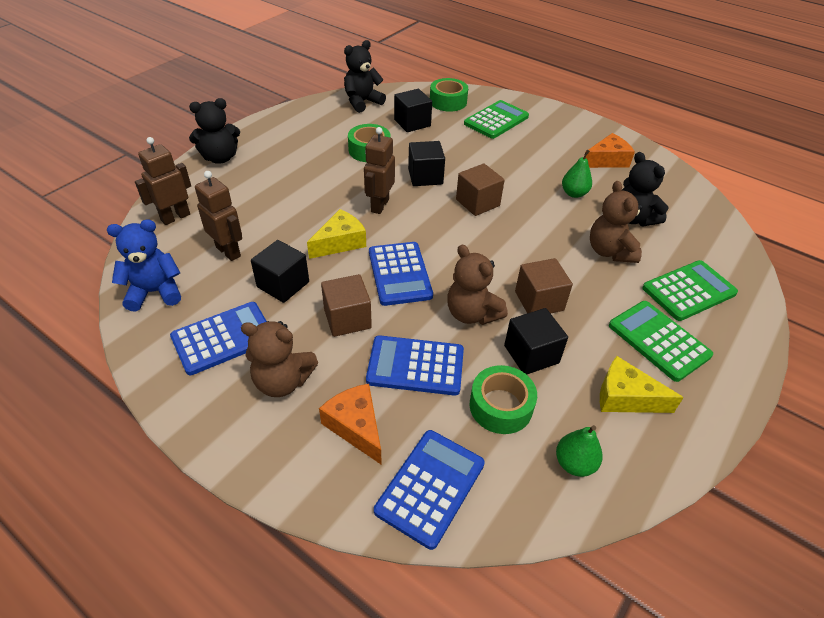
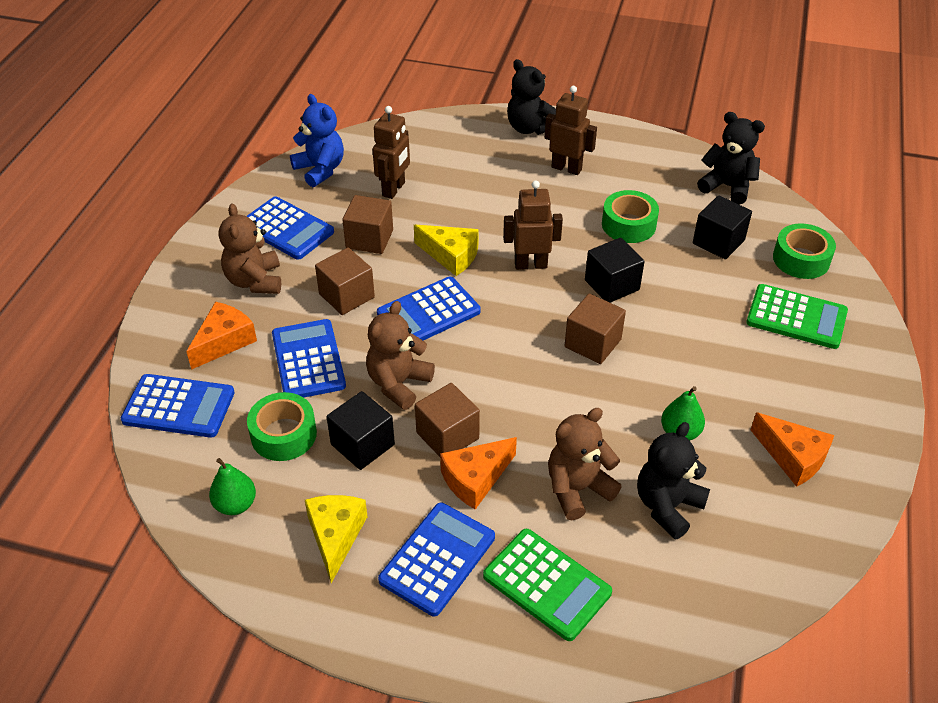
camera: 70 degrees right, 0 degrees up
(175, 217) = (421, 139): brown robot -> brown robot (566, 168)
(283, 284) = (369, 239): black cube -> brown cube
(587, 298) = (475, 479): none -> orange cheese
(658, 340) = (437, 559): green calculator -> blue calculator

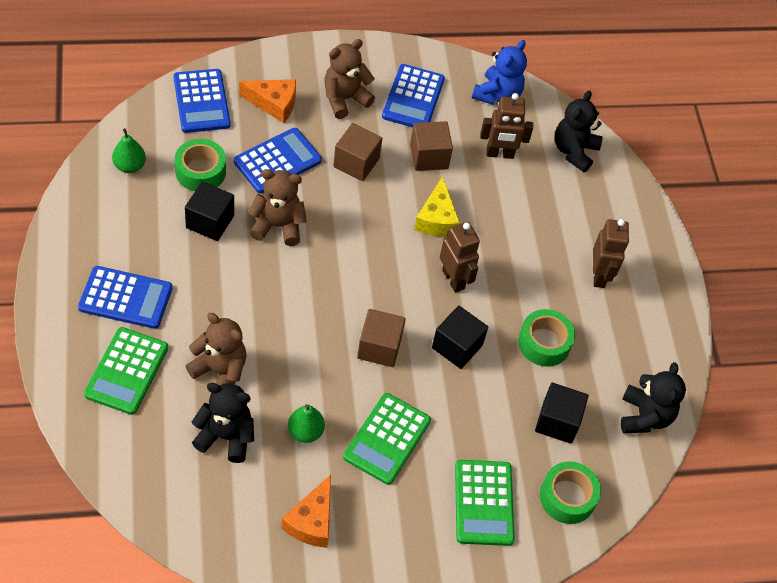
camera: 60 degrees right, 10 degrees up
(335, 536) = (124, 232): yellow cheese -> none
(429, 313) = (362, 223): blue calculator -> none
(447, 435) = (239, 272): brown cube -> none
(475, 479) = (205, 302): orange cheese -> none
(530, 128) = (643, 231): black teddy bear -> black teddy bear (574, 151)
(706, 368) = (387, 439): none -> green calculator

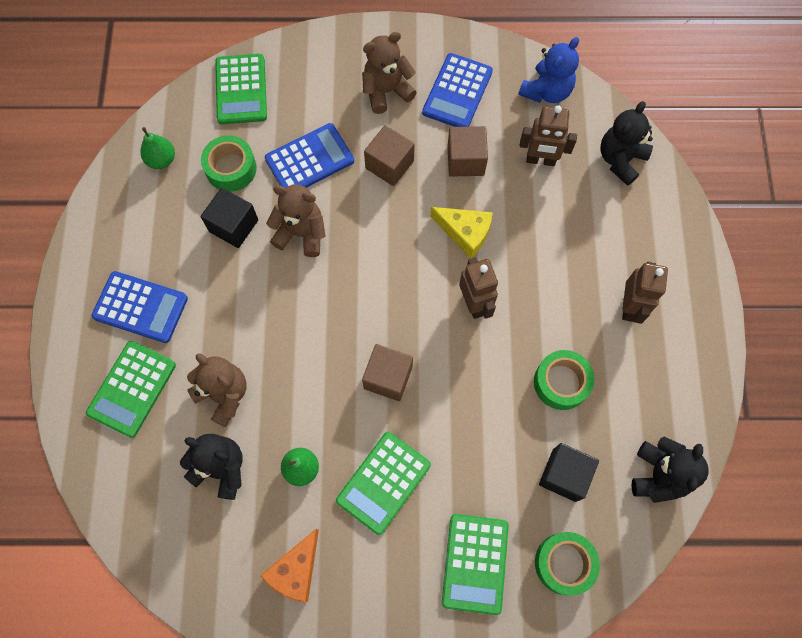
camera: 15 degrees right, 15 degrees up
(201, 101) = (241, 90): blue calculator -> green calculator
(274, 104) = (313, 94): orange cheese -> none
(436, 219) = (465, 233): yellow cheese -> yellow cheese turned 75 degrees counterclockwise
(457, 346) = (468, 381): black cube -> none

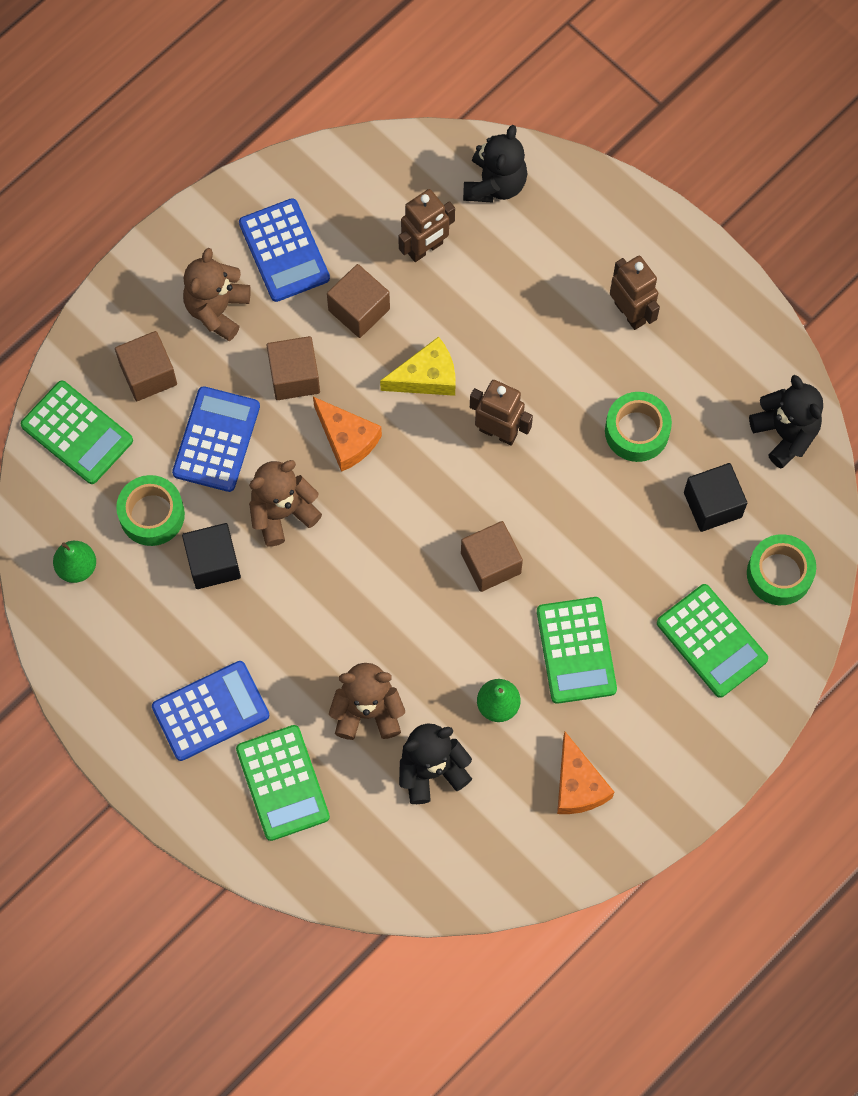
camera: 45 degrees left, 0 degrees up
(312, 93) = (148, 374): none -> brown cube
(381, 226) = (347, 439): none -> orange cheese
(546, 91) = (365, 176): blue teddy bear -> none
(620, 160) = (495, 184): black teddy bear -> black teddy bear turned 150 degrees counterclockwise

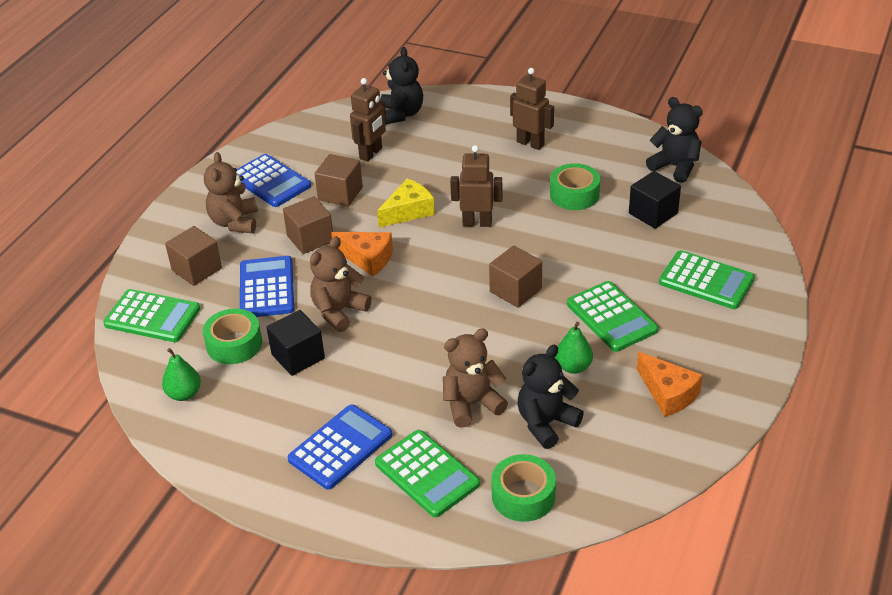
camera: 20 degrees left, 30 degrees down
(779, 574) = (725, 232): green tape -> green tape (523, 496)

